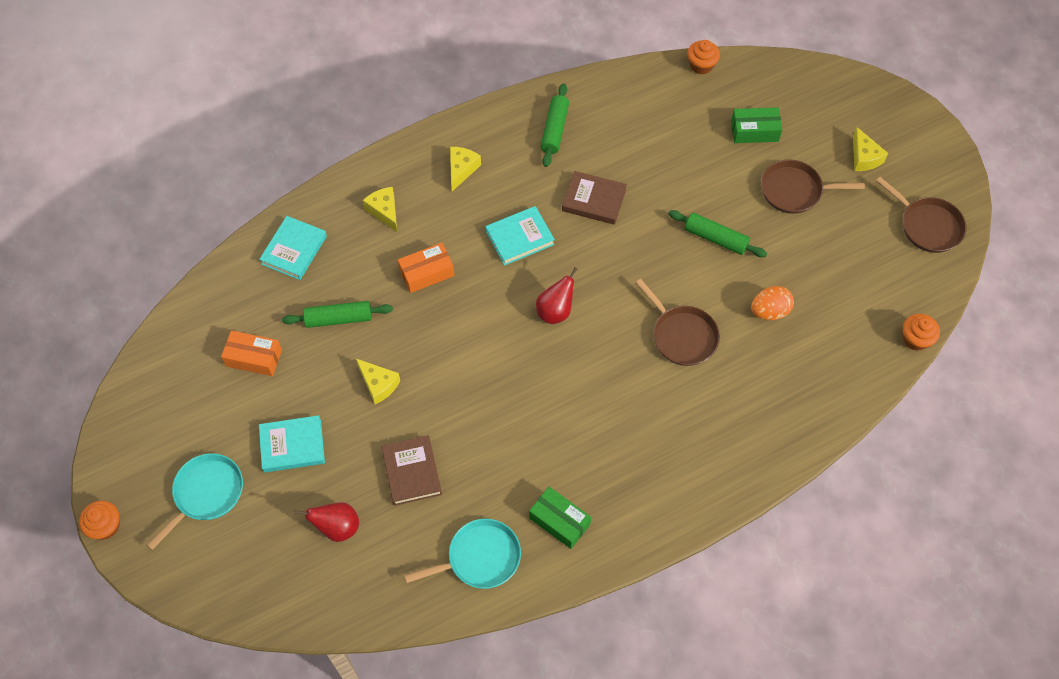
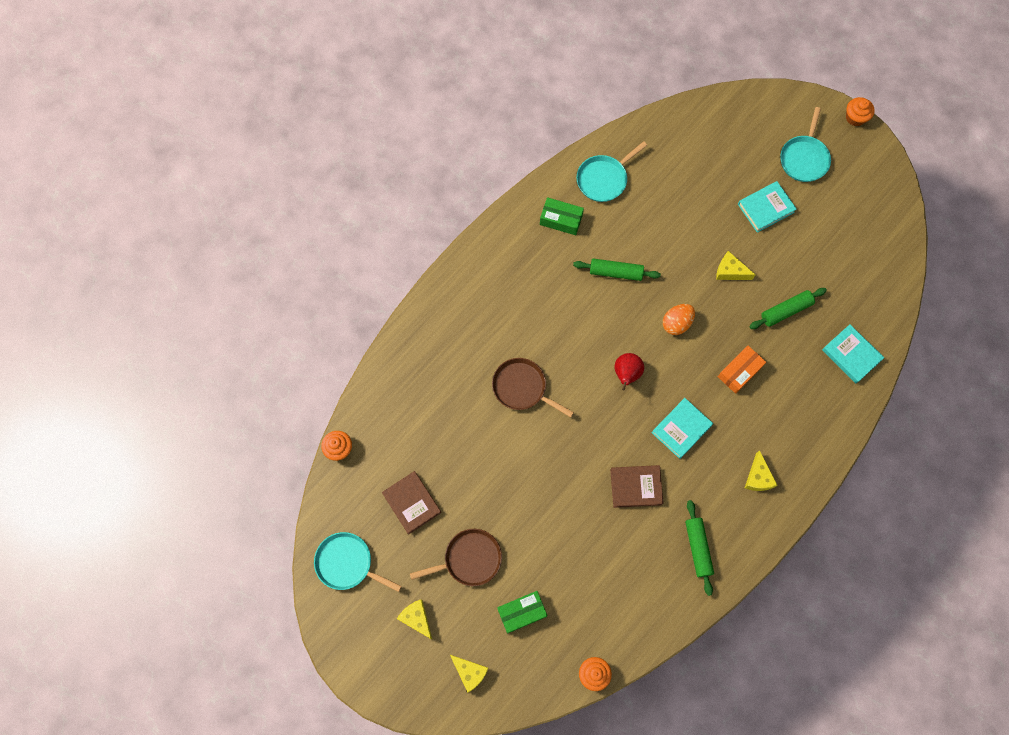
camera: 160 degrees right, 10 degrees up
(254, 358) = (829, 260): orange box -> none
(294, 250) = (851, 355): turquoise book -> turquoise book turned 45 degrees counterclockwise
(337, 527) = (706, 166): red pear -> none
(384, 211) = (800, 414): yellow cheese -> yellow cheese (470, 672)
(412, 472) = (675, 218): brown book -> brown book (411, 503)
(715, 238) = (522, 485): green rolling pin -> green rolling pin (616, 272)
(769, 311) = (460, 433): orange egg -> orange egg (676, 323)
(928, 226) = (347, 563): brown pan -> turquoise pan

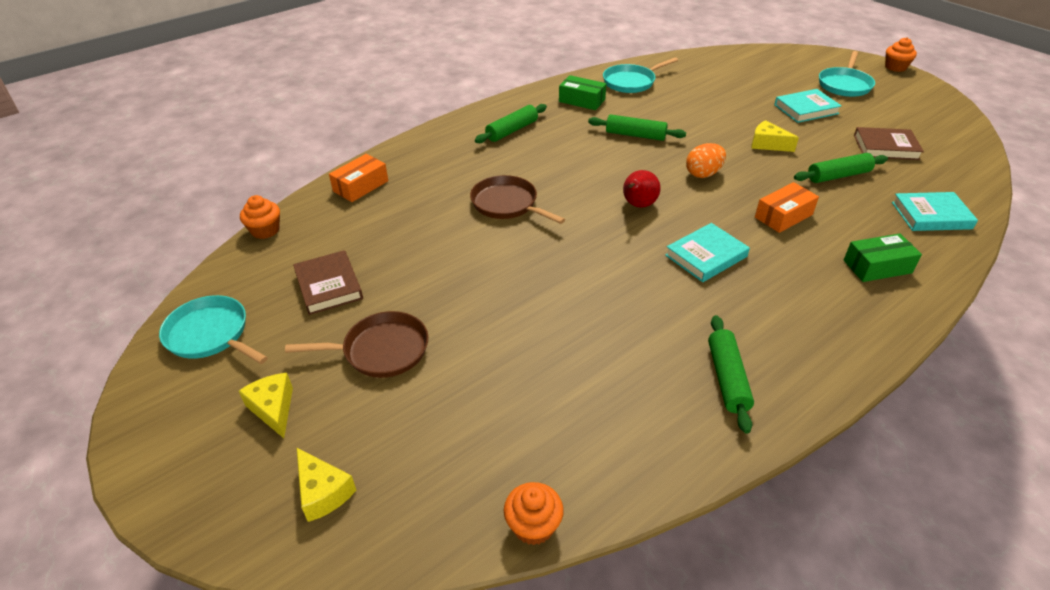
camera: 10 degrees right, 30 degrees down
(396, 381) = (361, 186): none -> orange box
(505, 280) = (512, 131): none -> green rolling pin
(522, 612) = (436, 422): green box -> green box (877, 266)
(636, 487) = (638, 303): brown book -> brown book (885, 147)
(758, 477) = (817, 312): yellow cheese -> none
(851, 355) = (931, 215): turquoise book -> turquoise book turned 60 degrees counterclockwise

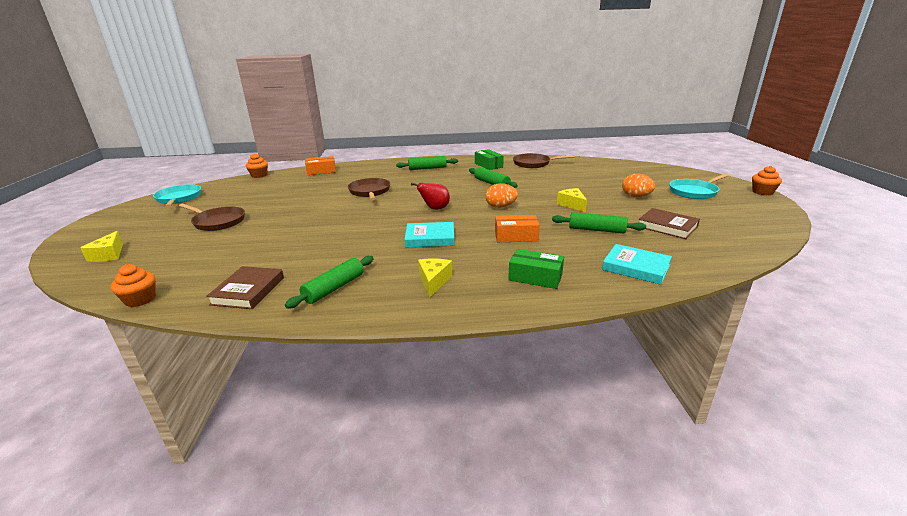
camera: 35 degrees right, 15 degrees down
(273, 408) = (149, 225): yellow cheese -> yellow cheese (434, 281)
(328, 286) = (244, 197): brown book -> brown book (248, 291)
(631, 82) = (533, 164): turquoise pan -> brown pan
(806, 109) = (636, 196): turquoise book -> orange egg

